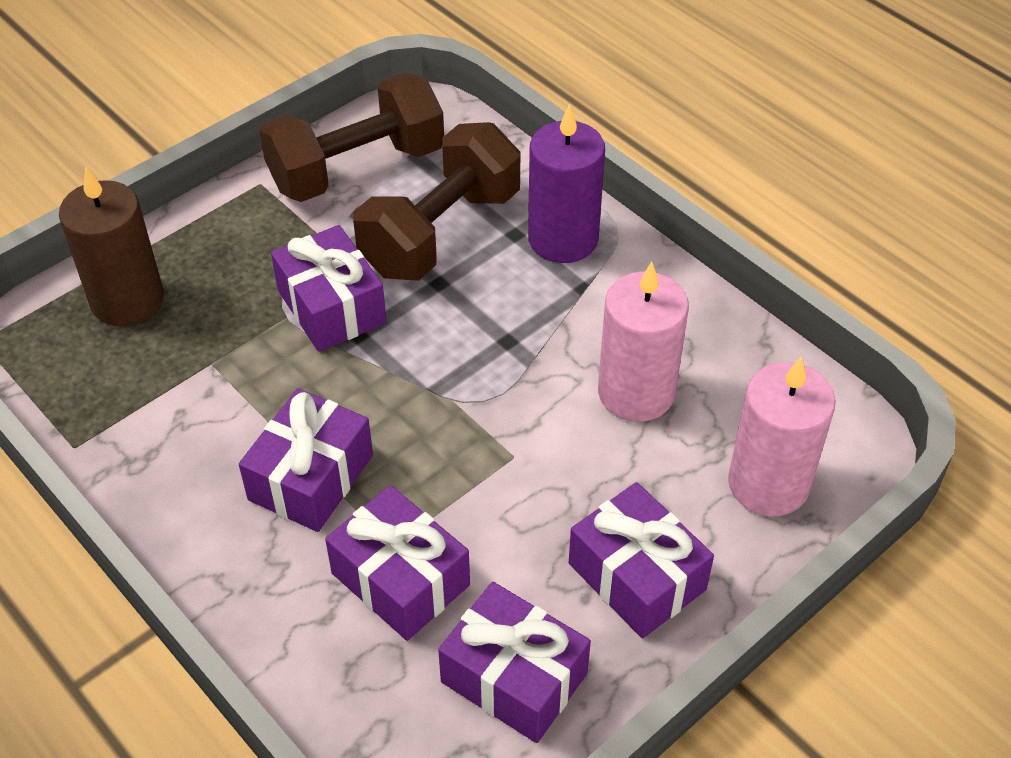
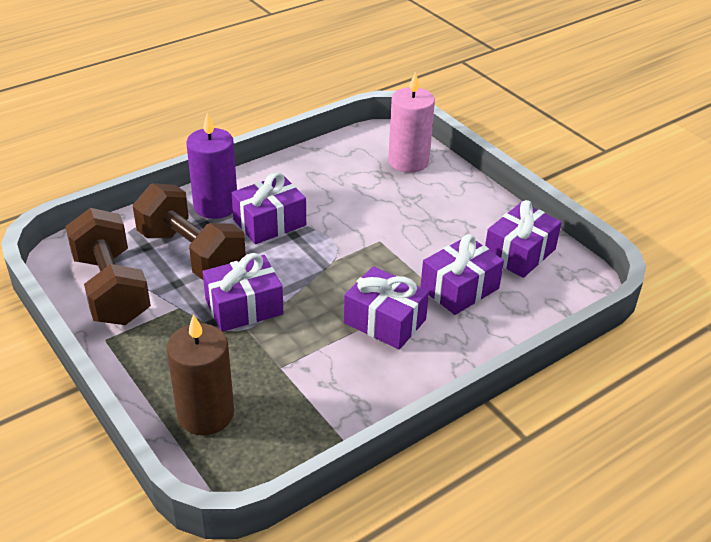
camera: 85 degrees left, 10 degrees down
(636, 392) = (342, 193): pink candle -> none
(636, 576) = (461, 208): purple gift -> purple gift (269, 223)

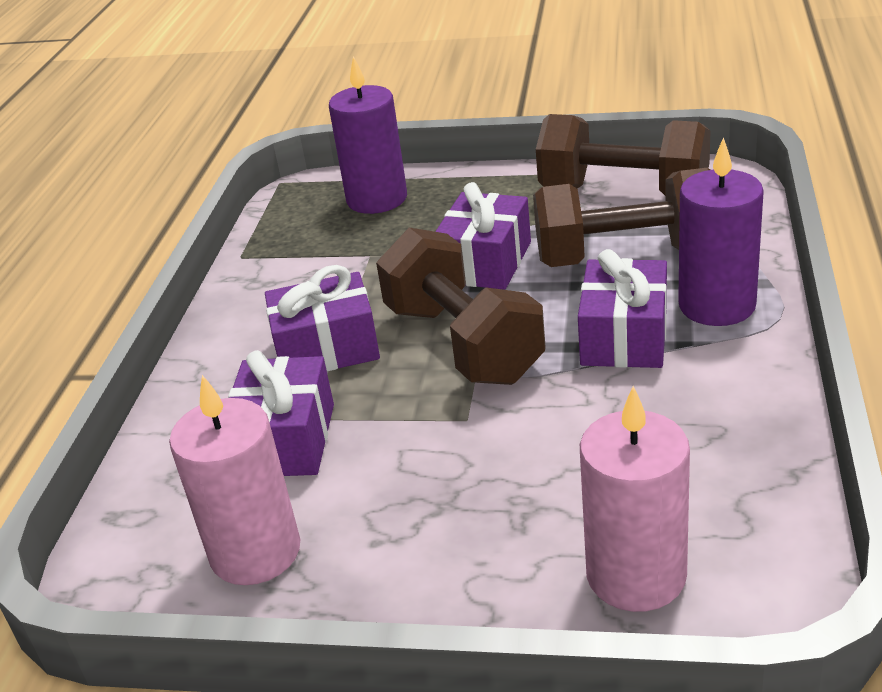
camera: 140 degrees right, 5 degrees down
(205, 414) = (377, 199): brown candle -> purple candle
(328, 272) = (463, 343): none -> brown dumbbell
(519, 253) = (255, 552): purple gift -> pink candle

